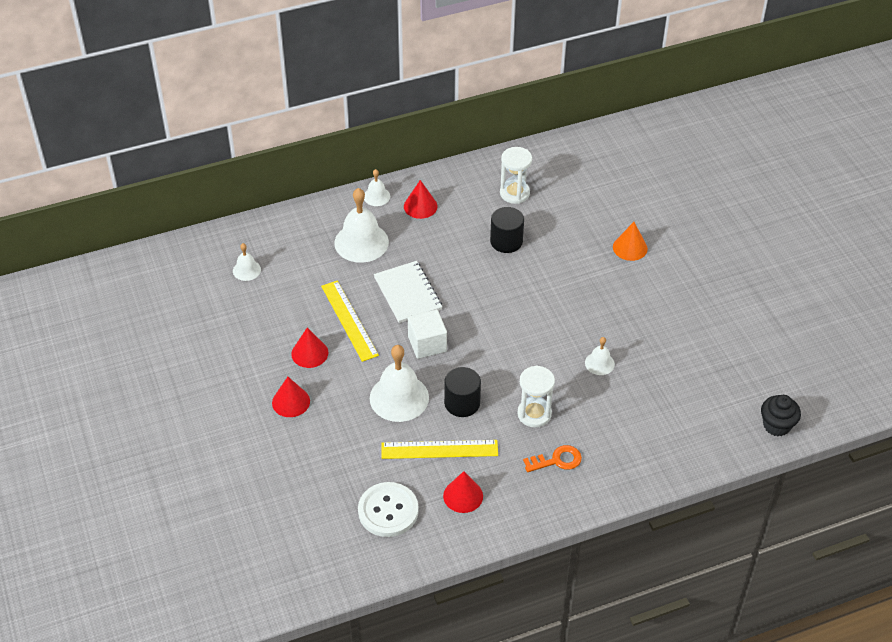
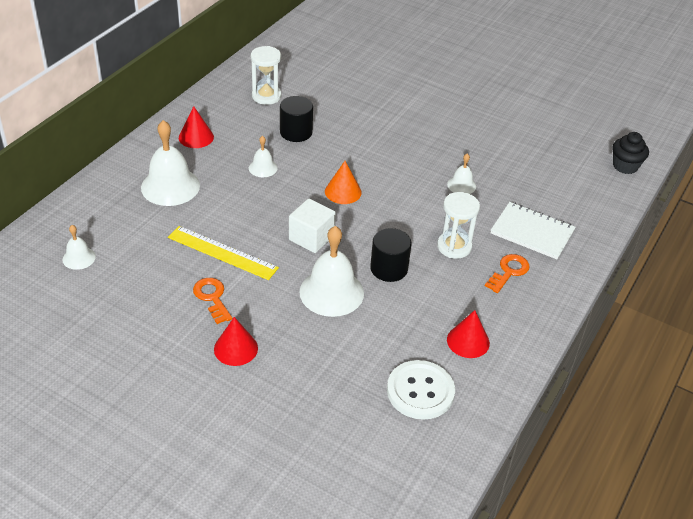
camera: 40 degrees left, 5 degrees down
(309, 353) = (212, 297): red cone -> orange key
(376, 196) = (148, 146): white bell -> white bell (263, 168)
(408, 293) = (253, 207): white notebook -> white notebook (532, 232)
(439, 449) = (409, 315): yellow ruler -> none
(630, 247) = (395, 96): orange cone -> orange cone (343, 192)

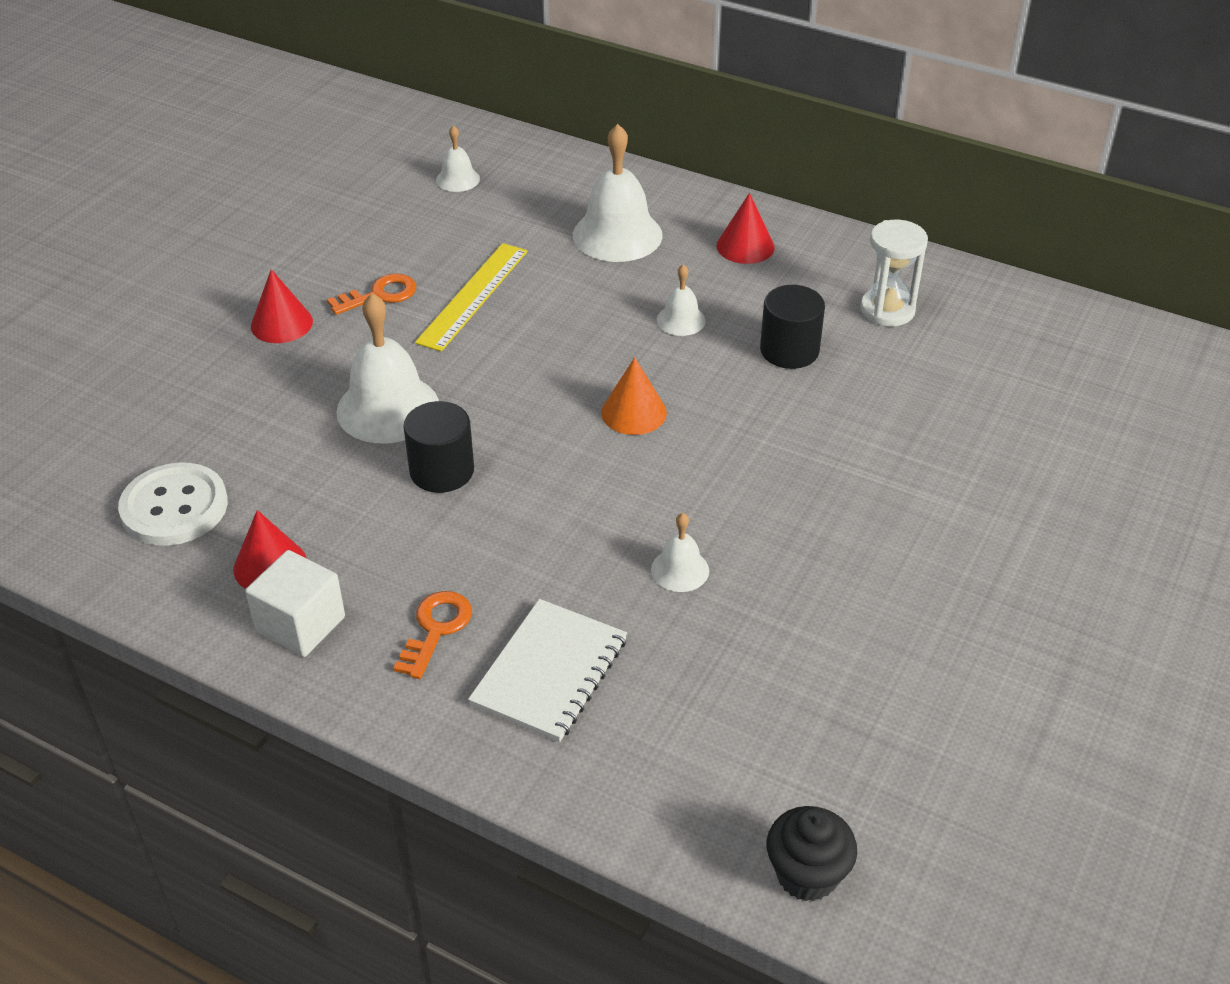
camera: 90 degrees right, 0 degrees up
(311, 238) = (512, 381): white cube -> white cube (300, 624)
(454, 246) = (500, 554): white hourglass -> none
(509, 272) = (436, 629): orange key -> orange key turned 105 degrees counterclockwise

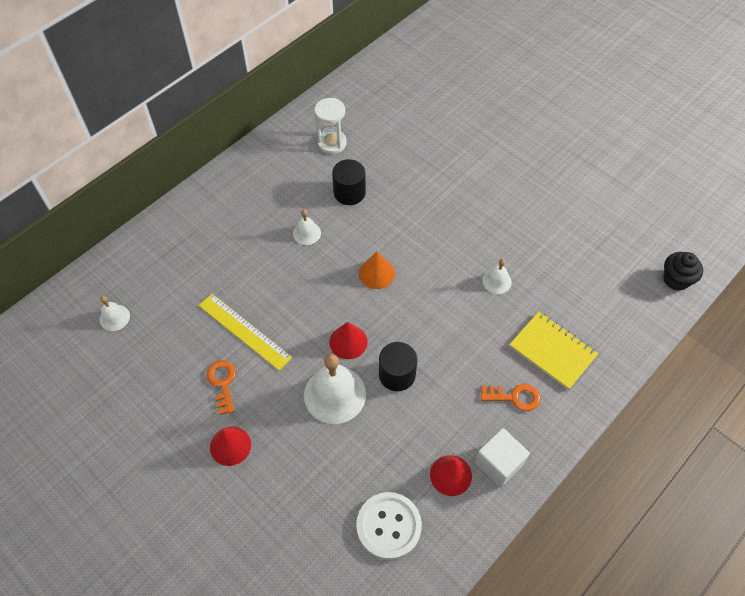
camera: 75 degrees left, 15 degrees up
(436, 629) = (515, 397): orange key -> orange key turned 150 degrees clockwise
(549, 672) = (552, 351): white notebook -> yellow notebook
(617, 235) = (215, 244): white bell -> none
(745, 246) = (252, 187): red cone -> red cone (348, 342)

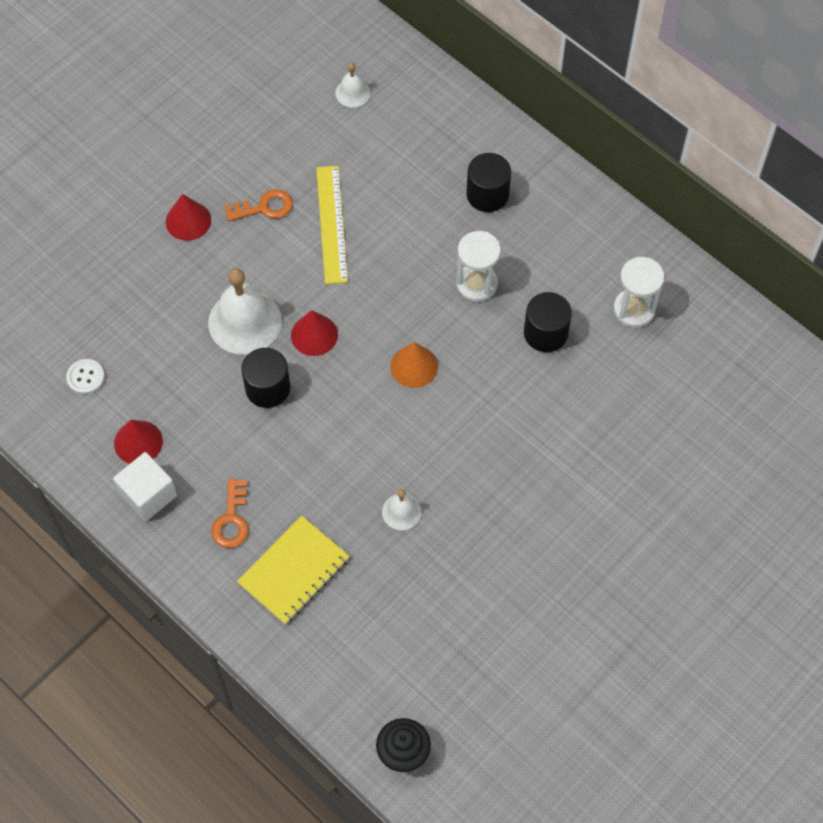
camera: 90 degrees right, 5 degrees up
(228, 225) = (487, 194): none -> black cylinder
(244, 331) = (332, 224): yellow ruler -> yellow ruler turned 45 degrees counterclockwise
(307, 233) = (476, 284): white bell -> white hourglass
(388, 526) = (85, 377): white button -> white button, size x0.53

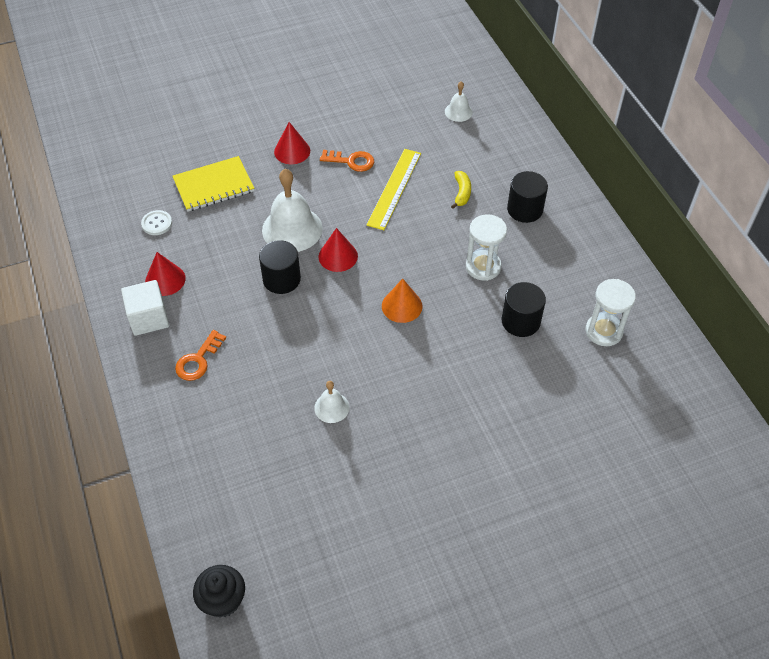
camera: 25 degrees right, 10 degrees down
(294, 571) = (221, 417): yellow notebook -> yellow notebook (214, 185)
(409, 200) = (462, 193): none -> yellow banana

